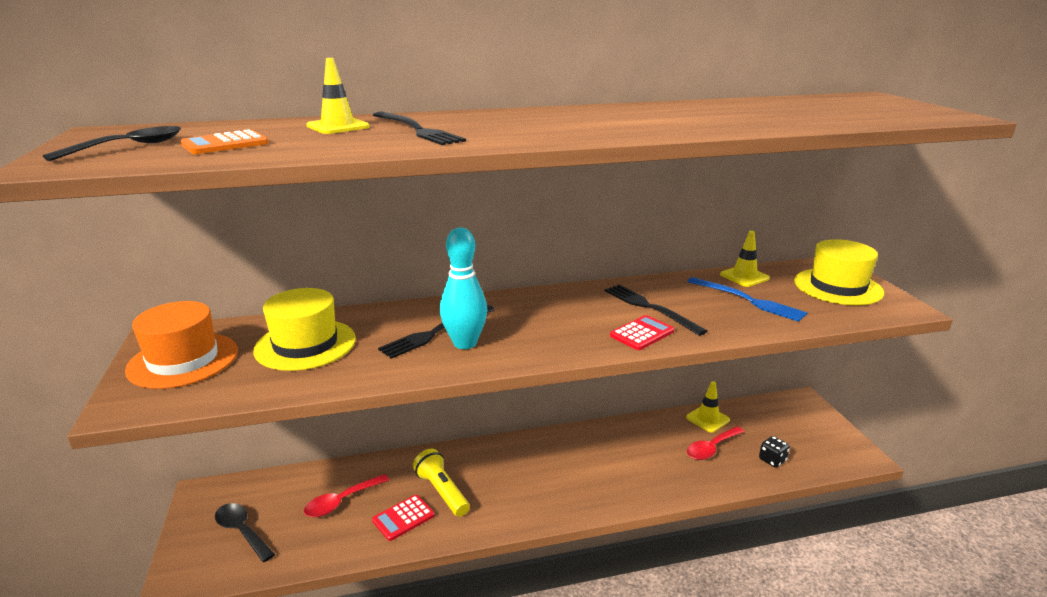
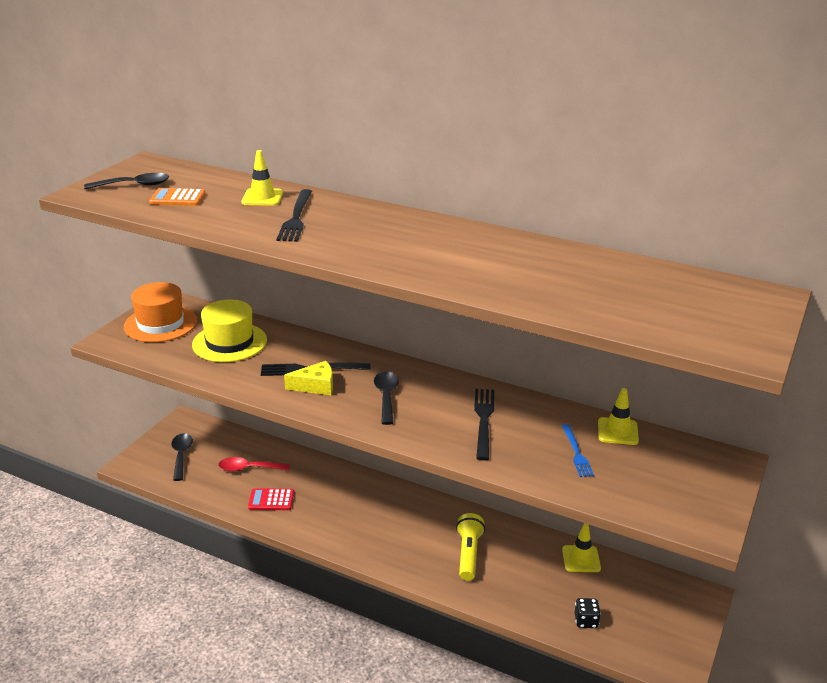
camera: 40 degrees right, 5 degrees up
(442, 491) = (312, 497): yellow flashlight -> yellow flashlight (469, 554)
(465, 343) = (316, 386): turquoise bowling pin -> yellow cheese
(544, 324) = (386, 397): none -> black spoon
(642, 333) = (440, 437): red calculator -> none
(711, 448) = (547, 582): red spoon -> none
(748, 300) = (576, 452): blue fork -> blue fork, size x0.66
(837, 287) = (687, 481): yellow hat -> none

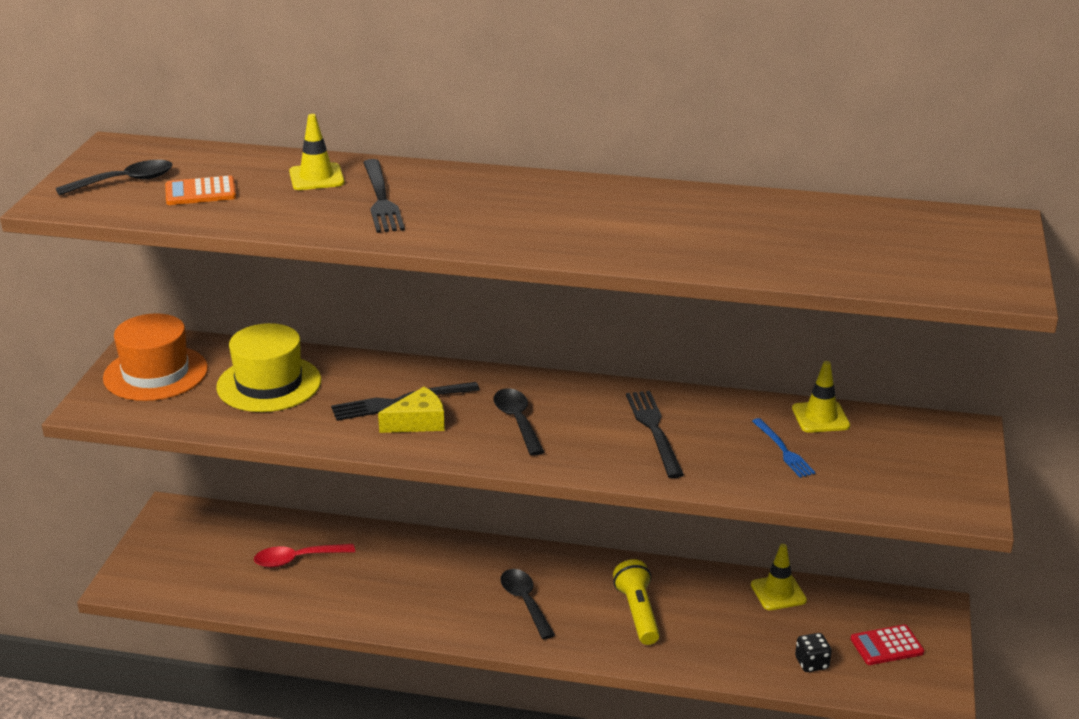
camera: 15 degrees left, 0 degrees up
(181, 455) = (192, 559): black spoon -> black spoon (525, 602)
(271, 500) = (348, 594): red calculator -> red calculator (886, 646)

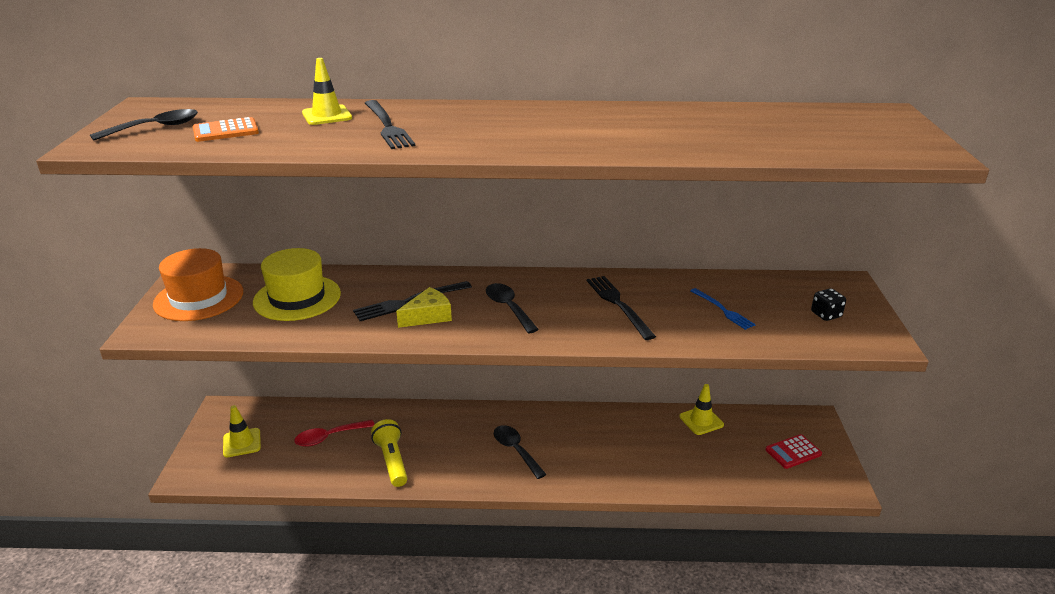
camera: 10 degrees left, 0 degrees up
(638, 613) = (604, 449): yellow flashlight -> yellow flashlight (392, 461)
(811, 663) = (744, 473): black dice -> black dice (826, 315)
(820, 417) = (739, 283): yellow traffic cone -> yellow traffic cone (242, 443)

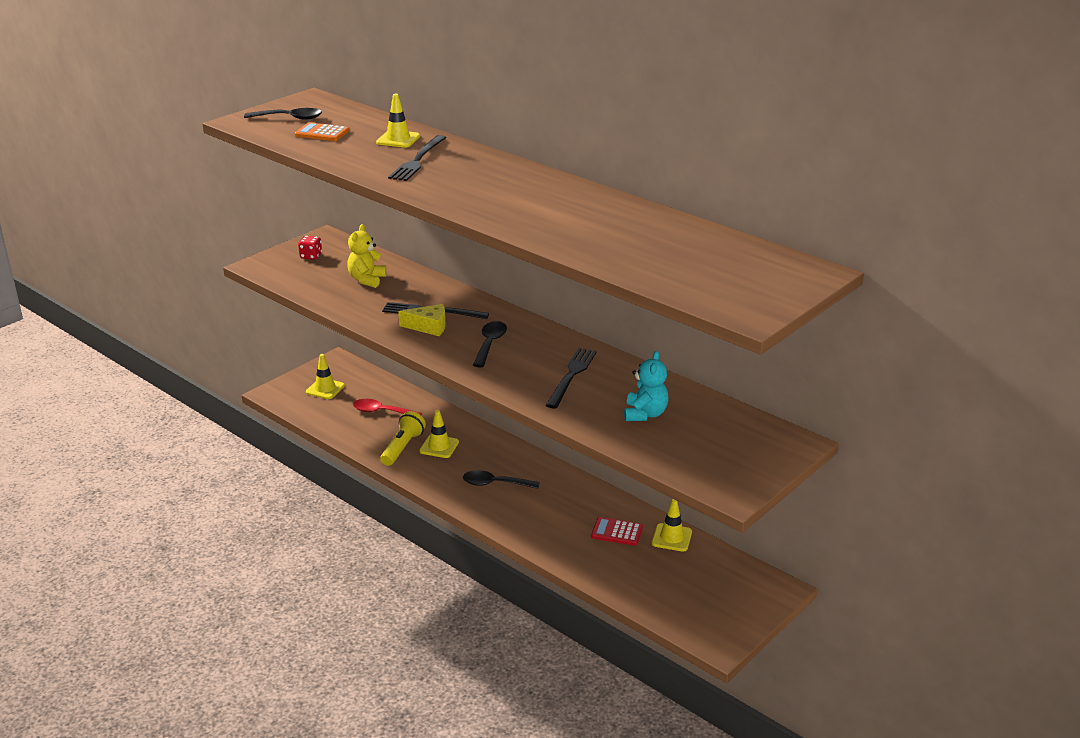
camera: 40 degrees right, 0 degrees up
(199, 298) = (311, 256): orange hat -> red dice
(297, 298) = (367, 280): yellow hat -> yellow teddy bear
(425, 443) = (439, 447): none -> yellow traffic cone
(516, 450) = (495, 484): black spoon -> black spoon turned 90 degrees counterclockwise
(723, 310) = (645, 414): blue fork -> turquoise teddy bear
(793, 452) = (715, 599): red calculator -> red calculator (617, 532)
(826, 315) = (724, 455): black dice -> none

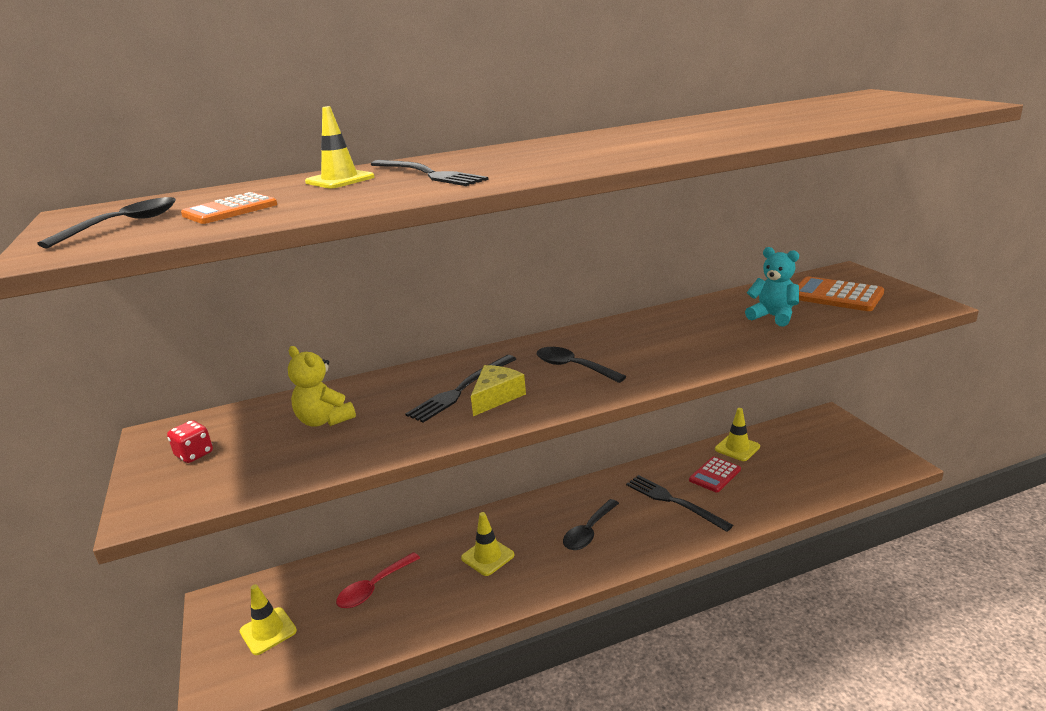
camera: 60 degrees left, 5 degrees down
(403, 447) = (465, 588): yellow flashlight -> none
(571, 376) = (676, 337): black fork -> black fork (674, 501)
(722, 441) = (836, 295): none -> orange calculator

